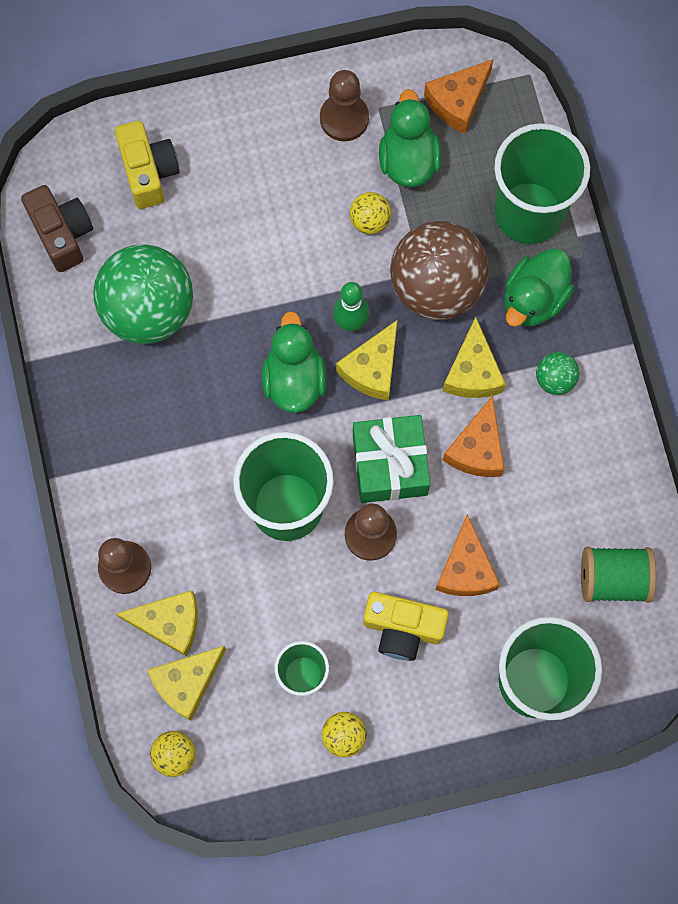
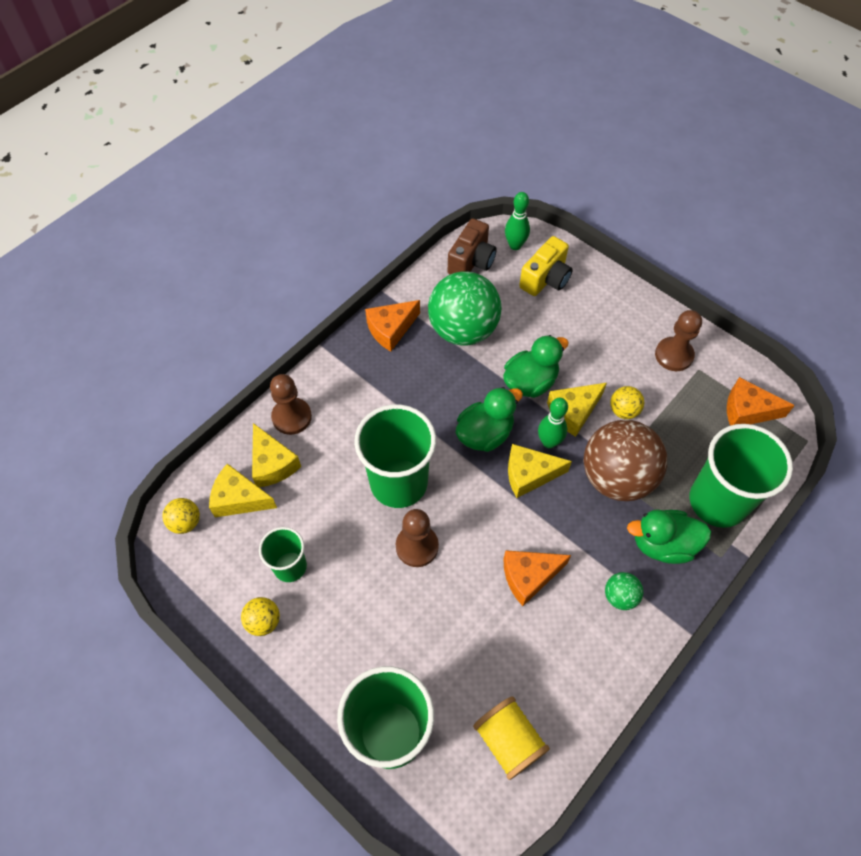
camera: 55 degrees right, 15 degrees down
(77, 170) = (515, 245): none -> green bowling pin
(390, 465) = (474, 527): green gift -> none
(402, 628) = (366, 611): yellow camera -> none
(408, 160) = (682, 407): green duck -> green duck (530, 382)
(465, 568) = (438, 625): orange cheese -> orange cheese (391, 329)
(472, 372) = (579, 538): yellow cheese -> yellow cheese (573, 412)
(613, 579) = (508, 740): green spool -> yellow spool

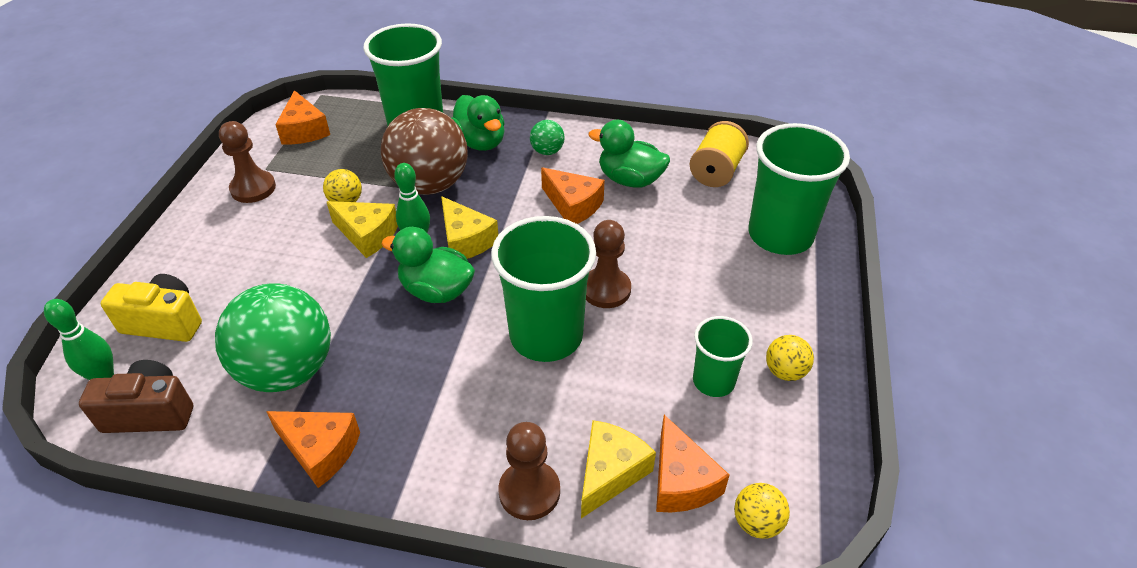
camera: 120 degrees left, 15 degrees down
(239, 499) = (681, 480): yellow cheese -> orange cheese
(530, 382) = (343, 280): green duck -> green duck (630, 180)

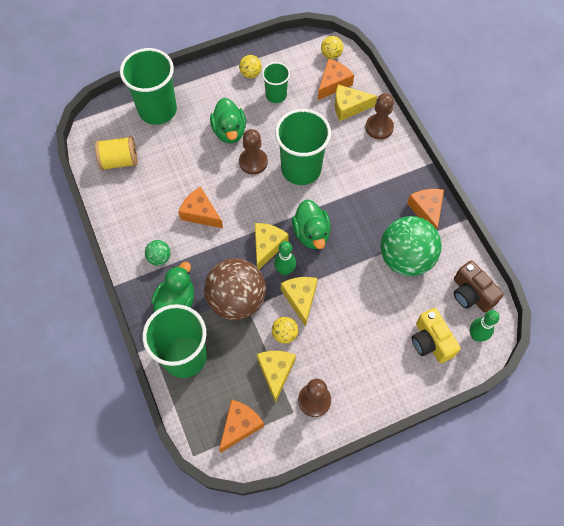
camera: 125 degrees left, 20 degrees up
(317, 176) = (276, 372): none -> yellow cheese
(573, 205) = (200, 213): orange cheese -> orange cheese turned 60 degrees counterclockwise
(630, 180) = (157, 198): green duck -> green duck (229, 131)

